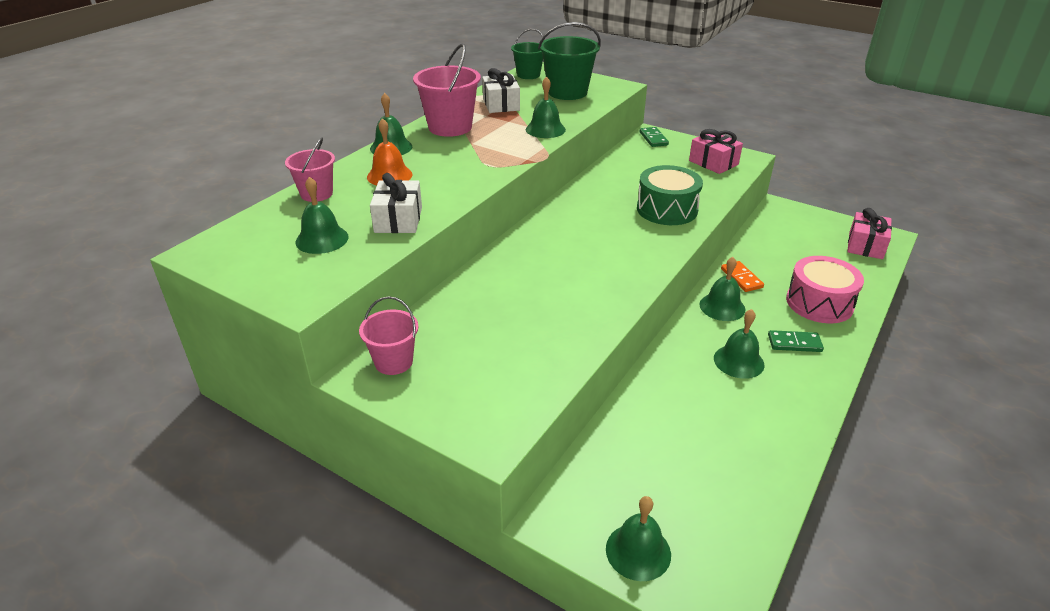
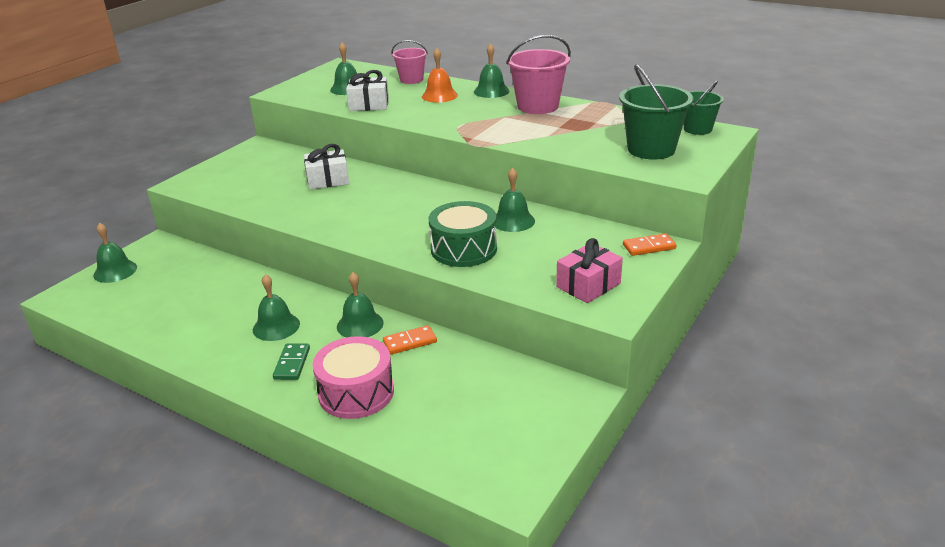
camera: 90 degrees right, 5 degrees down
(393, 362) = (266, 152): pink bucket -> none
(501, 104) = (601, 121): white gift -> white gift (328, 180)
(545, 129) = (541, 142): green bell -> green bell (513, 221)
(653, 139) = (649, 247): green domino -> orange domino
(865, 245) = (484, 461): pink gift -> none

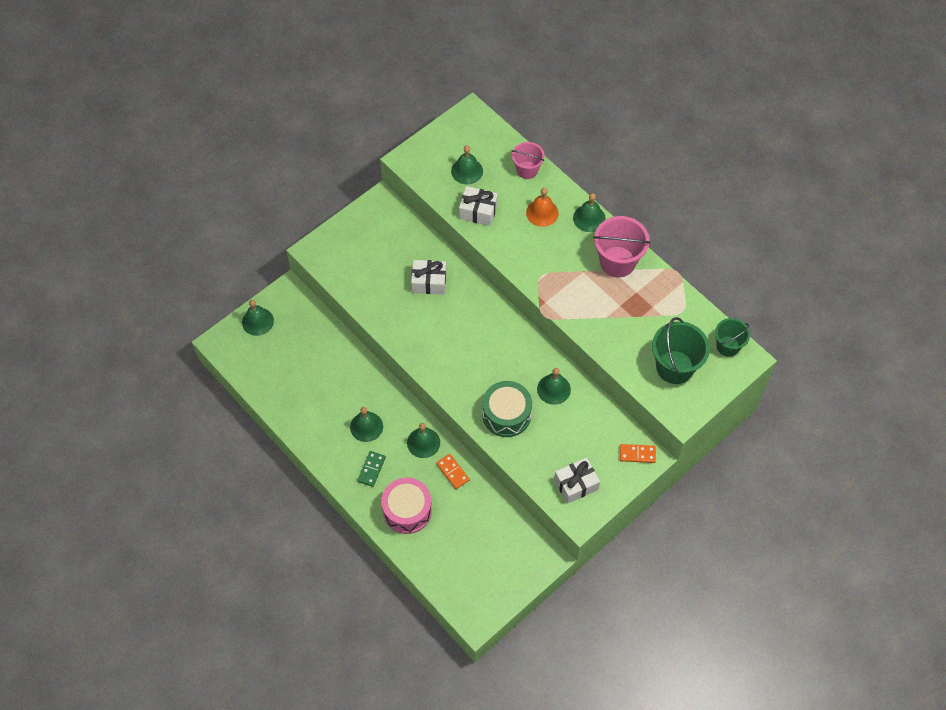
camera: 15 degrees right, 30 degrees up
(410, 342) = (452, 472): orange domino -> orange domino turned 60 degrees clockwise
(588, 285) = (576, 484): pink gift -> white gift

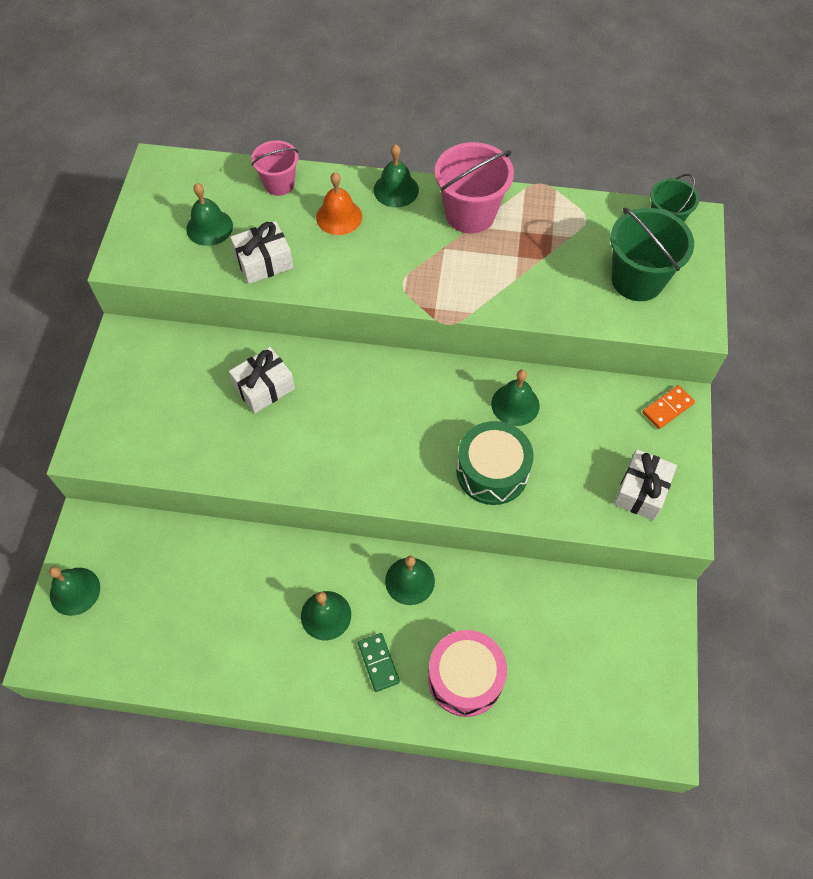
camera: 40 degrees left, 0 degrees up
(452, 472) = (474, 589): orange domino -> none

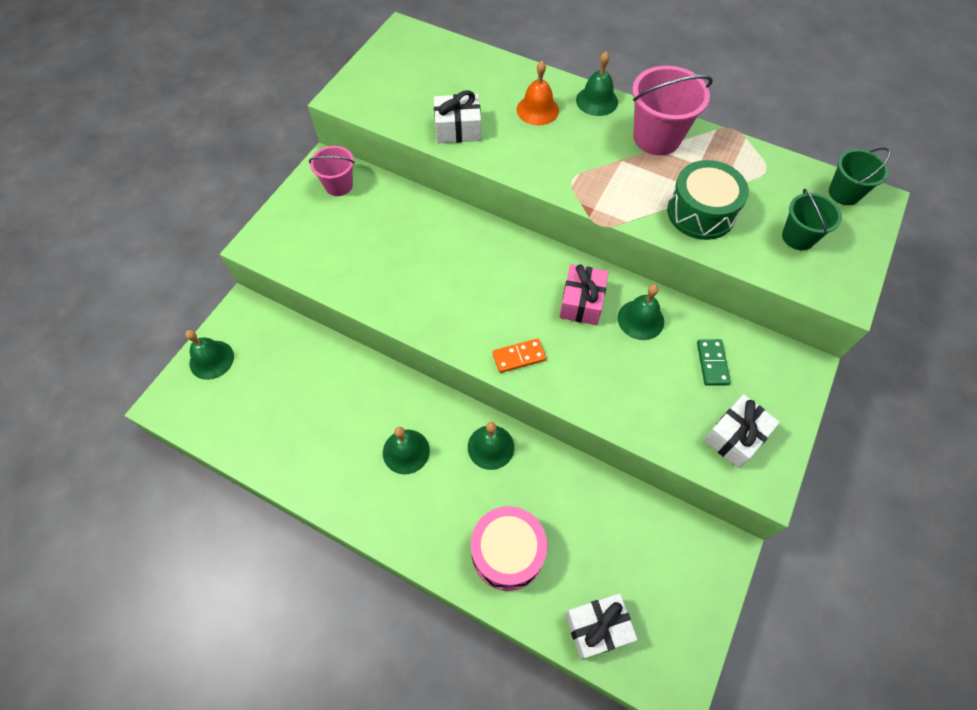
camera: 20 degrees right, 0 degrees up
(209, 227) = (424, 90): green bell -> none
(264, 387) = (423, 238): white gift -> white gift (597, 627)
(279, 184) = (497, 71): pink bucket -> pink bucket (339, 185)
(378, 662) = (435, 509): green domino -> green domino (712, 363)
(452, 405) = (582, 302): none -> pink gift
(492, 471) = (597, 372): green drum -> green drum (701, 212)
(637, 280) = (798, 237): green bucket -> green bucket, size x0.62
(667, 408) = (788, 368): orange domino -> orange domino (519, 356)

